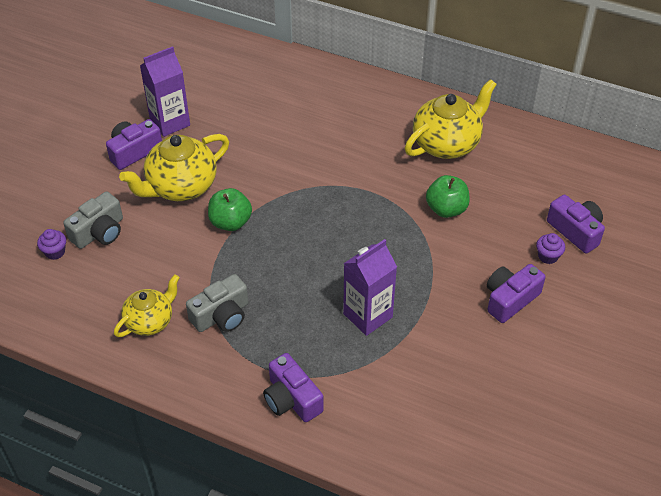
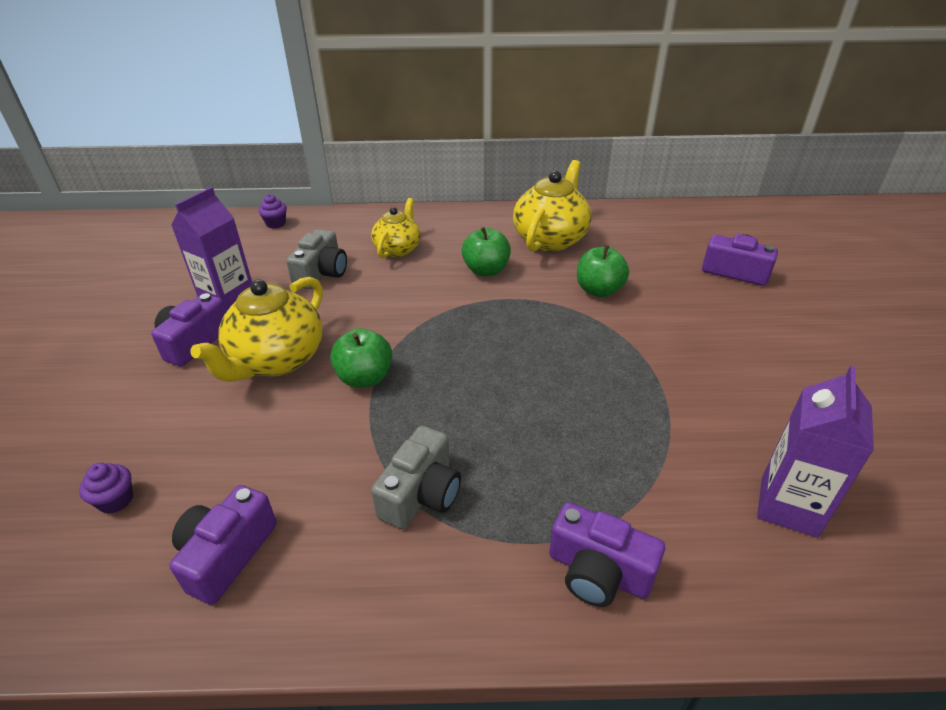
camera: 25 degrees left, 10 degrees down
(99, 232) = (180, 449): grey camera -> grey camera (321, 273)
(150, 321) = (317, 544): yellow teapot -> yellow teapot (398, 249)
(368, 315) = (608, 421): purple carton -> purple carton (788, 506)
(372, 158) = (486, 270): none -> green apple
(510, 299) = (740, 349): purple camera -> purple camera (227, 554)
(548, 256) = (734, 299): purple cupcake -> purple cupcake (276, 223)

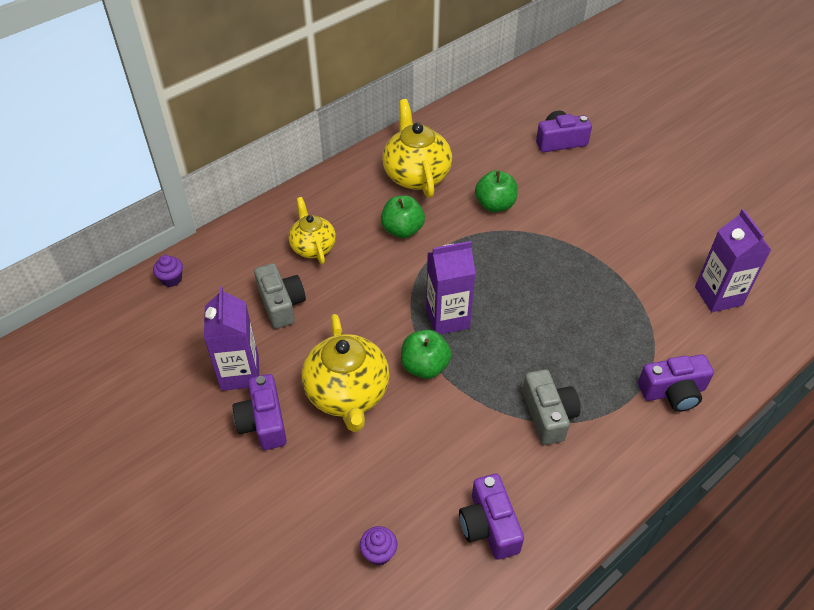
camera: 40 degrees left, 10 degrees up
(436, 352) = (447, 318): none -> purple carton

